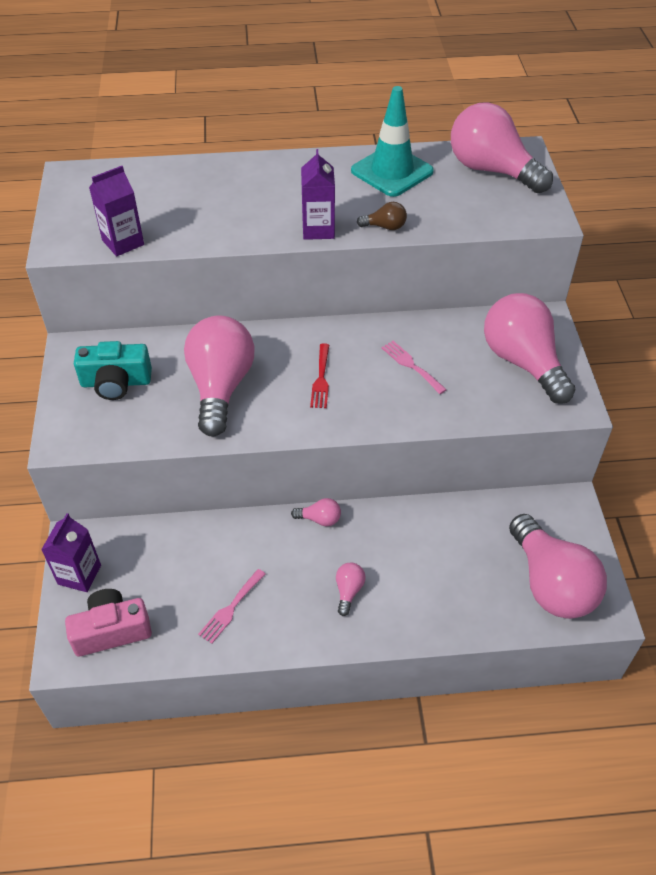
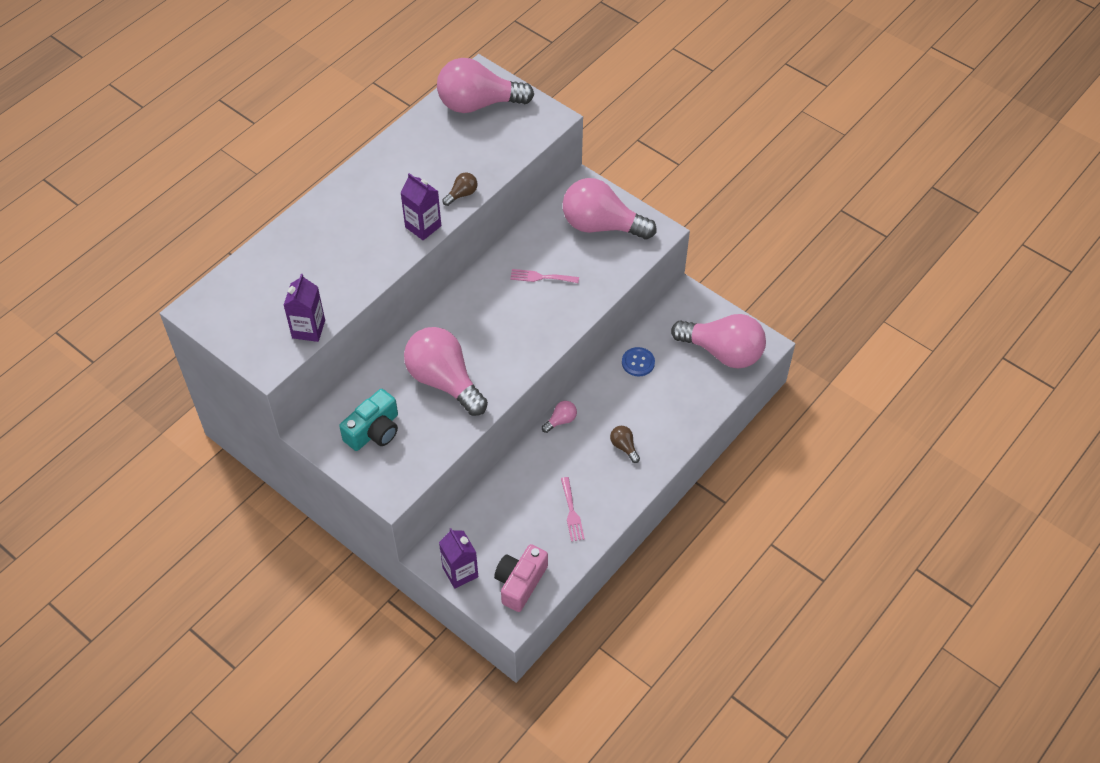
camera: 45 degrees left, 5 degrees up
(321, 379) = (499, 328): red fork -> none
(348, 591) = (624, 447): pink light bulb -> brown light bulb
(392, 171) = (416, 149): turquoise traffic cone -> none
(451, 525) = (638, 362): none -> blue button

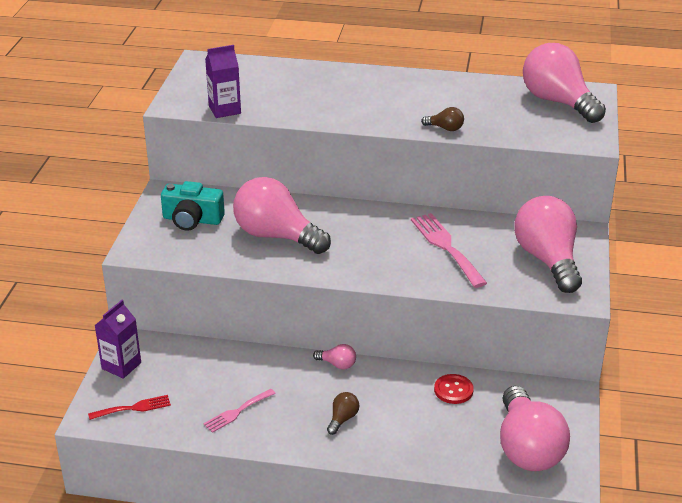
camera: 60 degrees right, 20 degrees down
(423, 226) = (387, 122): purple carton -> none
(444, 381) = (276, 236): pink light bulb -> pink light bulb turned 75 degrees counterclockwise
(520, 582) = (134, 408): pink camera -> red fork
(541, 277) = (446, 247): pink fork -> pink fork, size x1.70
(638, 362) = (453, 390): blue button -> red button

